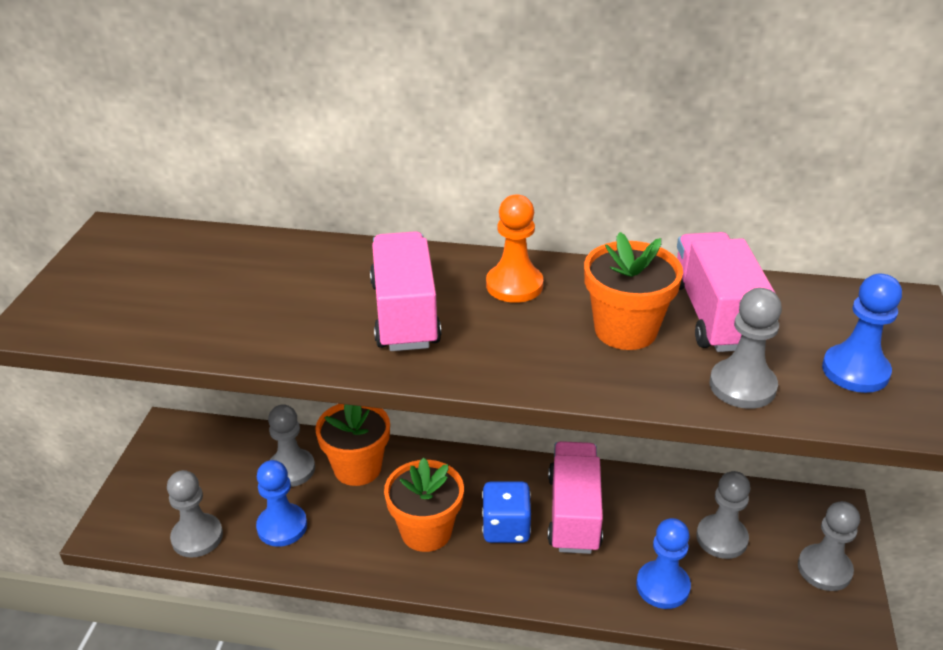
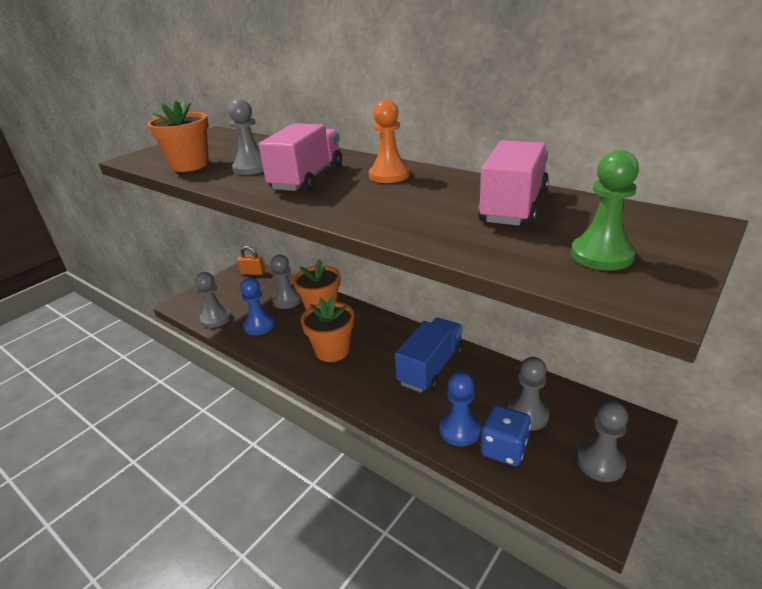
camera: 30 degrees right, 5 degrees down
(190, 434) = (253, 272): none -> orange padlock
(506, 527) = (381, 363): blue dice -> blue dice (504, 449)
(574, 513) = (431, 368): pink truck -> blue truck
(625, 330) = (436, 205): orange flower pot -> orange flower pot (190, 165)
(742, 386) = (490, 246): grey pawn -> grey pawn (252, 168)
(855, 371) = (601, 255): blue pawn -> green pawn

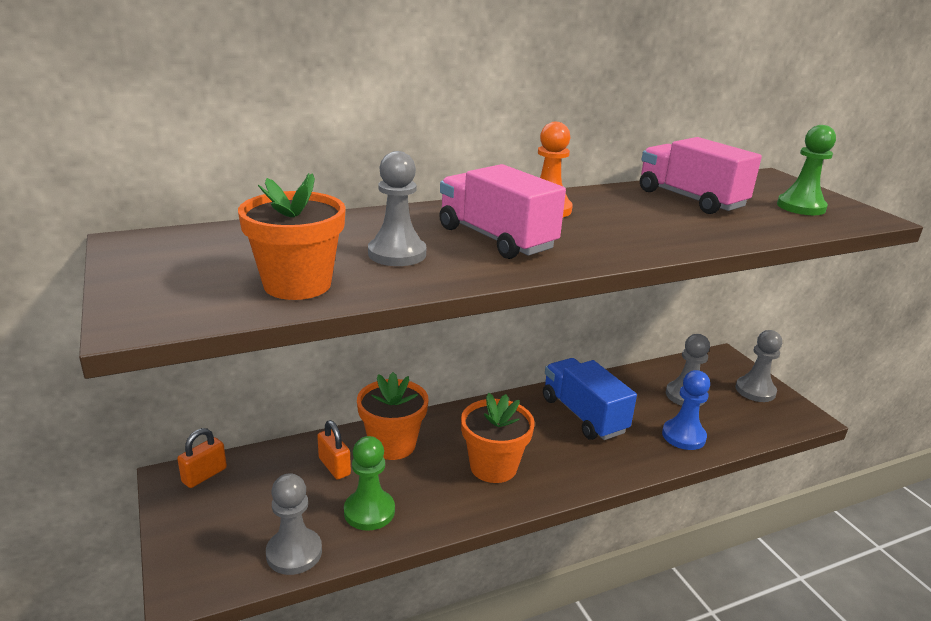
camera: 65 degrees left, 5 degrees down
(259, 326) = (369, 511): blue pawn -> green pawn
(287, 300) = (334, 466): grey pawn -> orange padlock
(504, 449) = (719, 424): blue dice -> none

